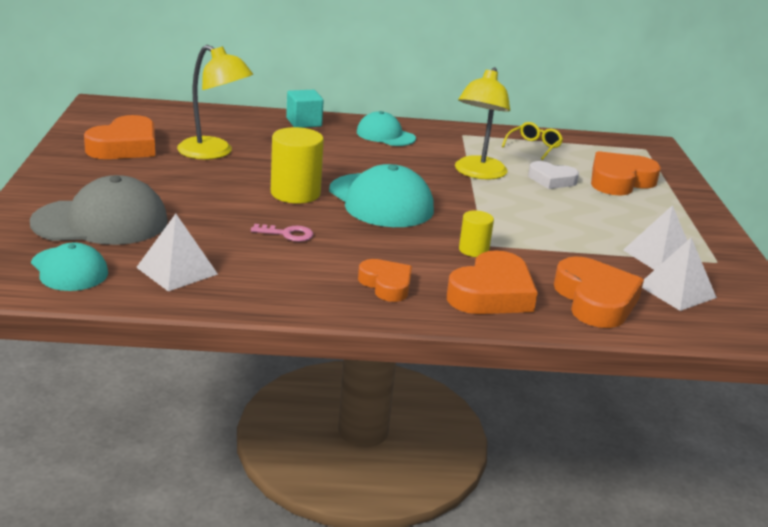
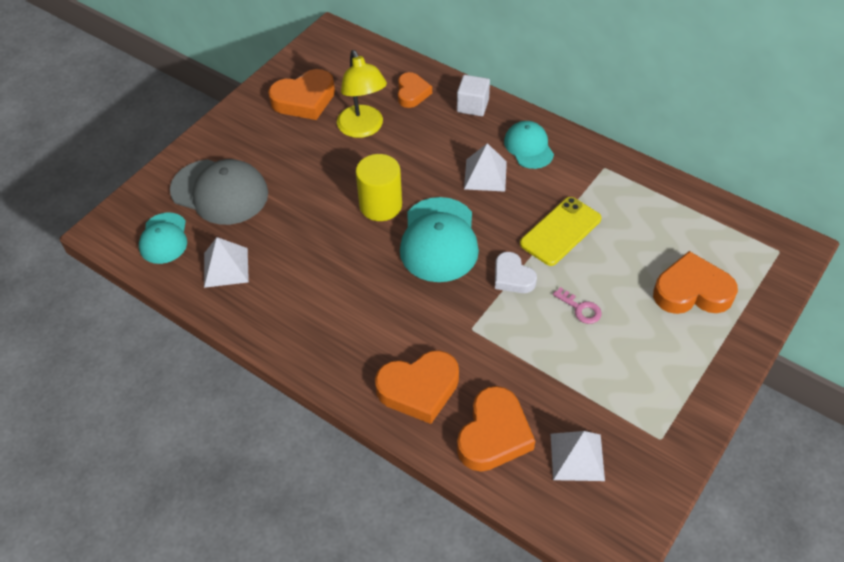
camera: 40 degrees right, 25 degrees up
(287, 234) = (332, 255): pink key -> pink key (580, 309)
(304, 122) = (472, 105): turquoise cube -> white cube
(386, 285) = (350, 344): orange heart -> orange heart (412, 93)
(473, 250) = (455, 332): yellow cylinder -> none
(477, 173) = (560, 231): yellow lamp -> yellow phone
(534, 147) = (658, 209): yellow glasses -> none
(551, 180) = (622, 265): white heart -> white heart (512, 277)
(659, 256) = (611, 408): white pyramid -> white pyramid (485, 175)

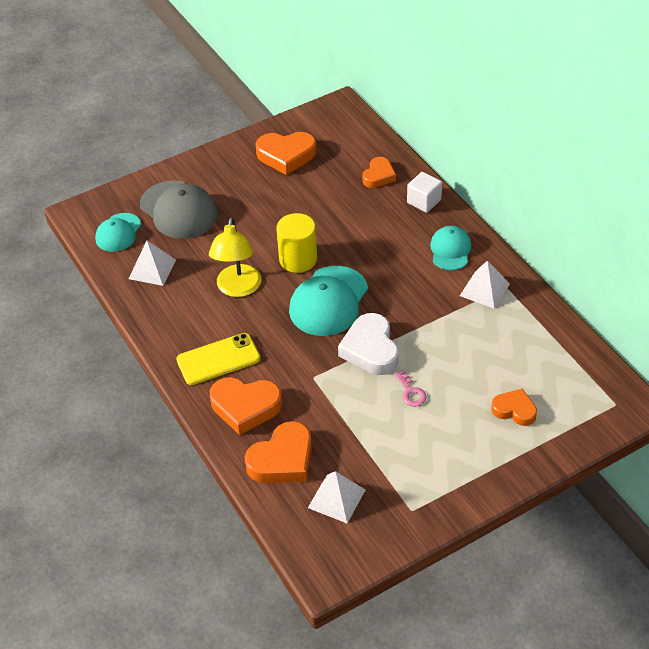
camera: 25 degrees right, 5 degrees down
(363, 129) = (320, 193): yellow lamp -> yellow lamp (238, 288)
(485, 175) = (399, 262): white pyramid -> white pyramid (484, 289)
(512, 277) = (370, 349): white heart -> white heart, size x1.60
(560, 231) = (433, 327): yellow phone -> yellow phone (218, 359)
(692, 291) = (514, 410): orange heart -> orange heart, size x0.63

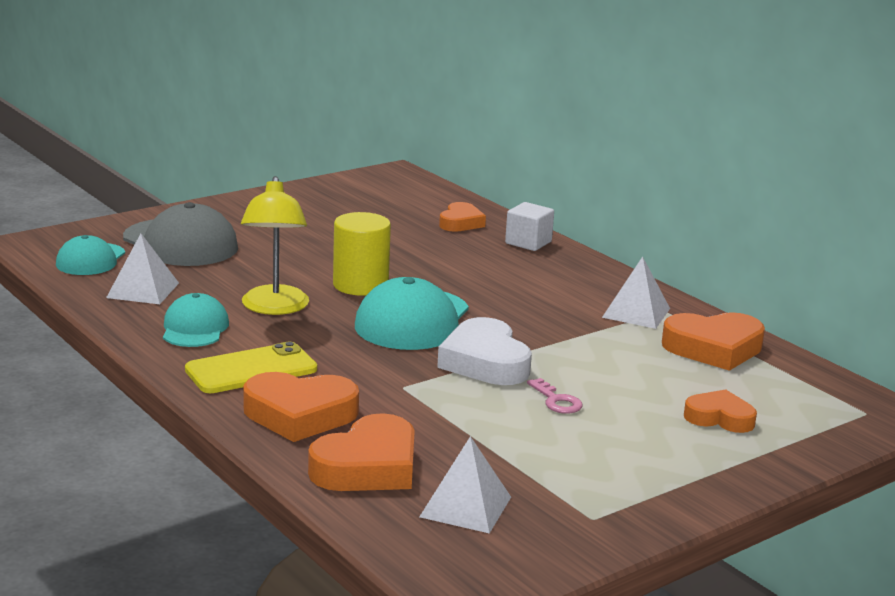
camera: 10 degrees left, 25 degrees down
(286, 155) = (329, 205): orange heart -> orange heart (713, 348)
(450, 250) = (577, 280): turquoise cap -> turquoise cap (195, 328)

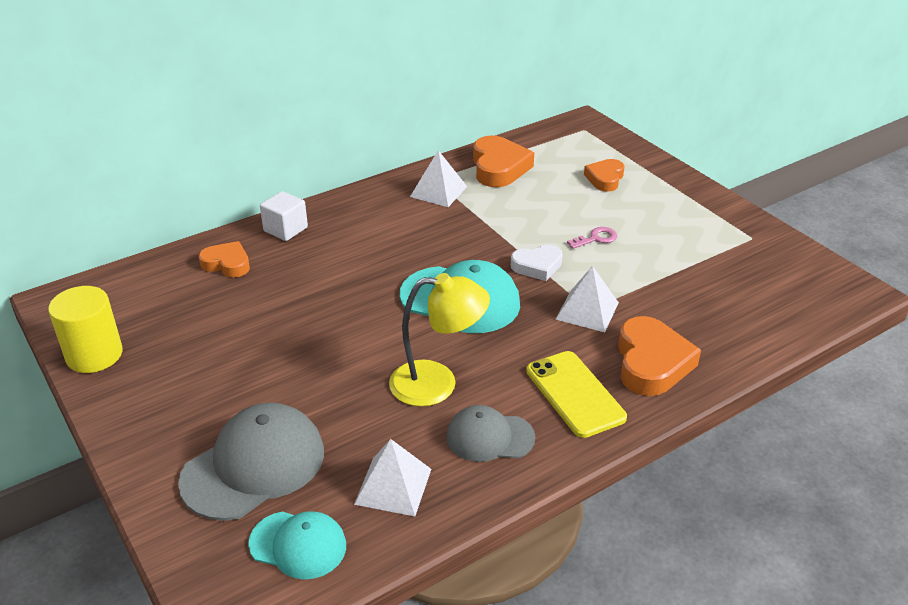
camera: 85 degrees left, 15 degrees up
(195, 328) = (489, 437): turquoise cap -> grey cap
(360, 285) = (382, 329): yellow cylinder -> yellow cylinder (94, 355)
(368, 466) = (722, 327): orange heart -> none
(465, 506) = (759, 286): white pyramid -> white pyramid (587, 311)
(485, 362) = (537, 266): white heart -> white heart, size x0.63

